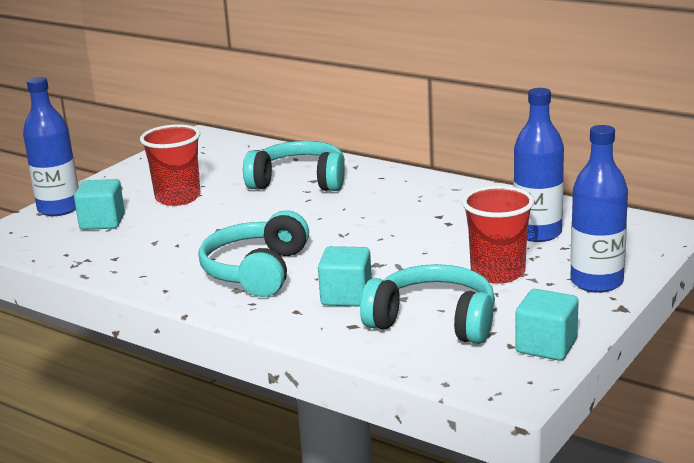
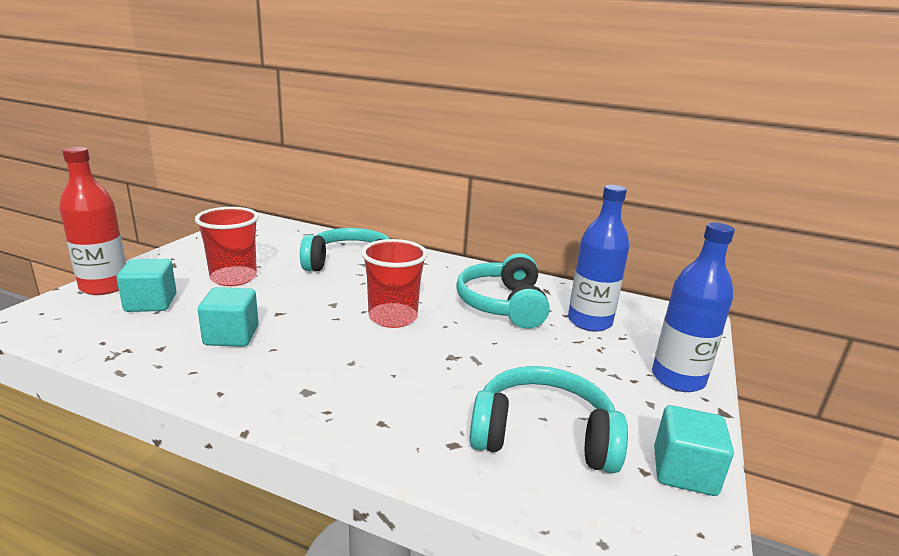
camera: 15 degrees left, 0 degrees up
(59, 208) = (104, 286): blue bottle -> red bottle
(257, 271) = (326, 366): turquoise headphones -> turquoise headphones (503, 305)
(346, 296) = (433, 400): turquoise cube -> turquoise cube (231, 336)
(498, 273) = (577, 367): red cup -> red cup (393, 317)

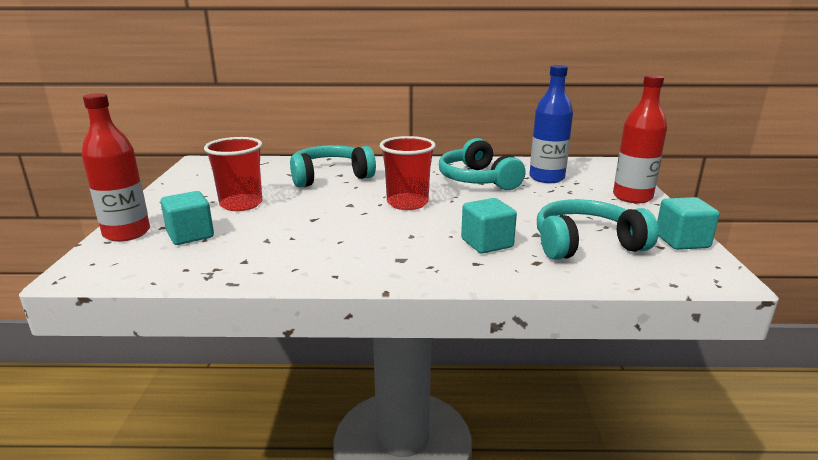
camera: 20 degrees left, 0 degrees up
(231, 336) = (294, 240): turquoise cube -> turquoise cube (487, 243)
(677, 379) = (632, 197): blue bottle -> red bottle

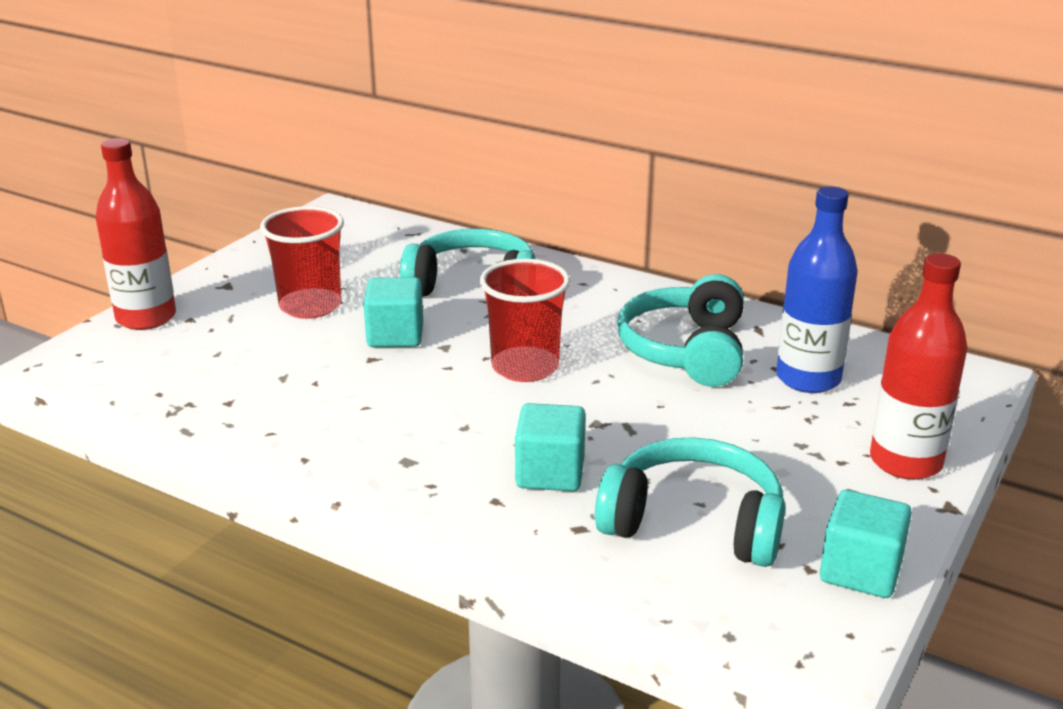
camera: 30 degrees right, 5 degrees up
(190, 235) = (208, 342): turquoise cube -> turquoise cube (395, 335)

